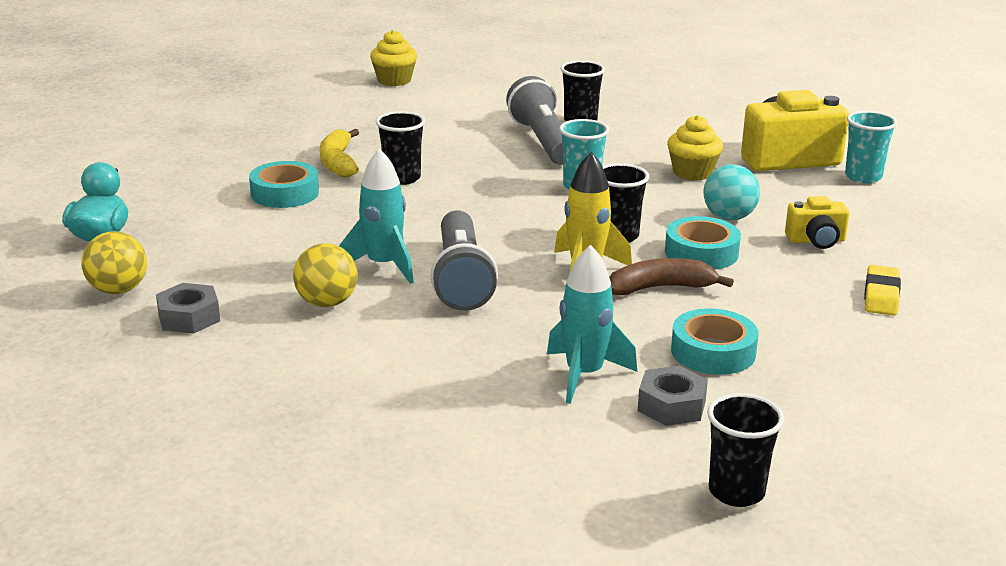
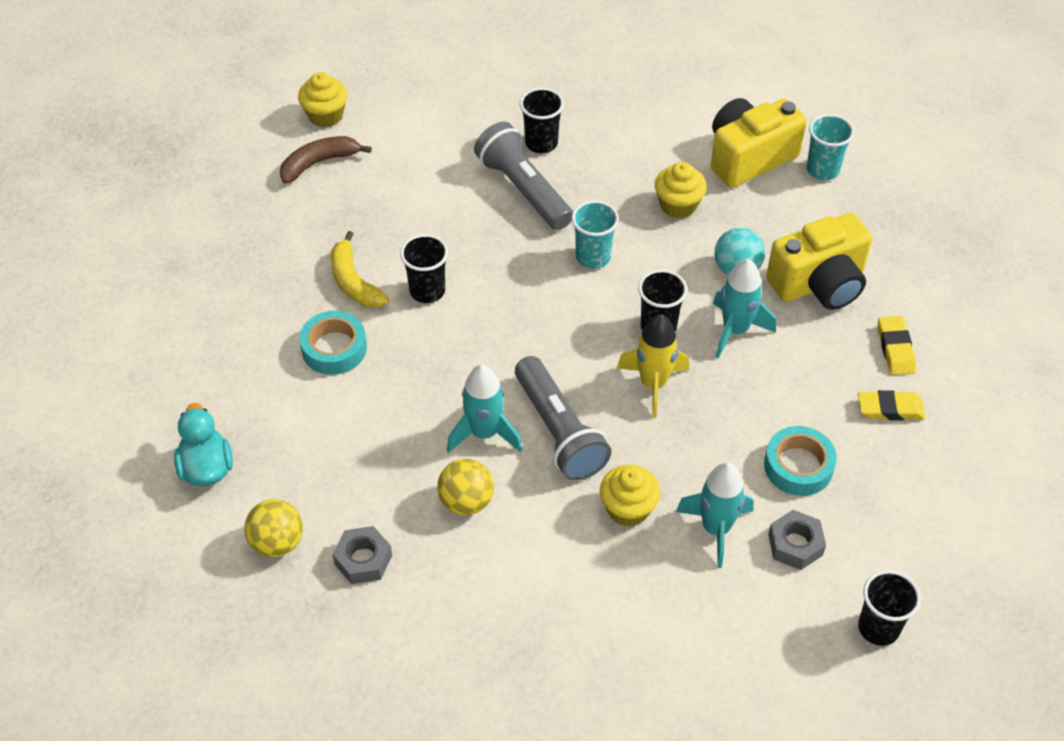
camera: 20 degrees left, 25 degrees up
(494, 341) = (628, 508): none -> yellow cupcake
(660, 288) = (724, 392): brown banana -> brown banana (319, 163)
(701, 252) = (735, 330): turquoise tape -> turquoise rocket
(816, 241) = (819, 284): yellow camera -> yellow camera, size x1.90
(850, 334) = (890, 409): none -> yellow eraser

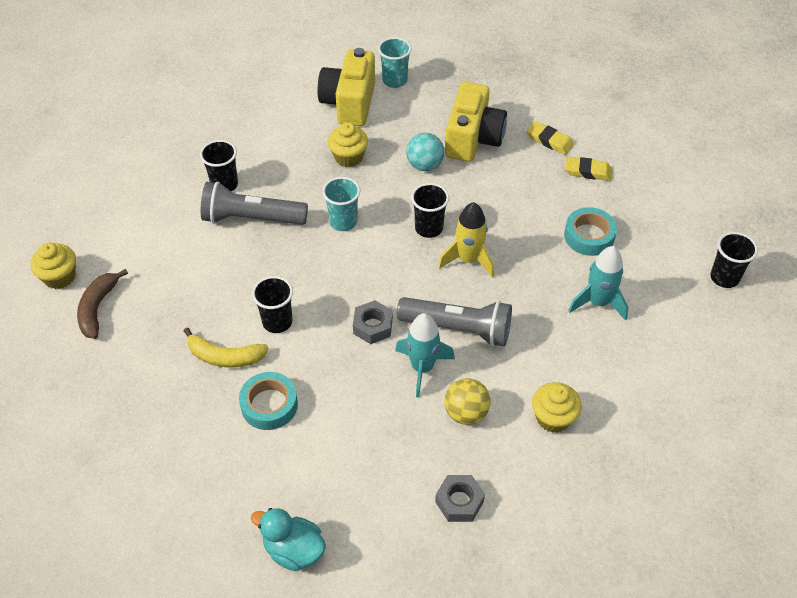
camera: 50 degrees left, 0 degrees up
(277, 542) = (399, 545): yellow ball -> none
(628, 508) = (547, 334): yellow cupcake -> yellow cupcake (553, 418)
(735, 330) = (468, 196): turquoise rocket -> none
(795, 545) = (640, 274): grey nut -> grey nut (373, 326)
(890, 409) = (587, 171): yellow eraser -> yellow eraser turned 60 degrees clockwise

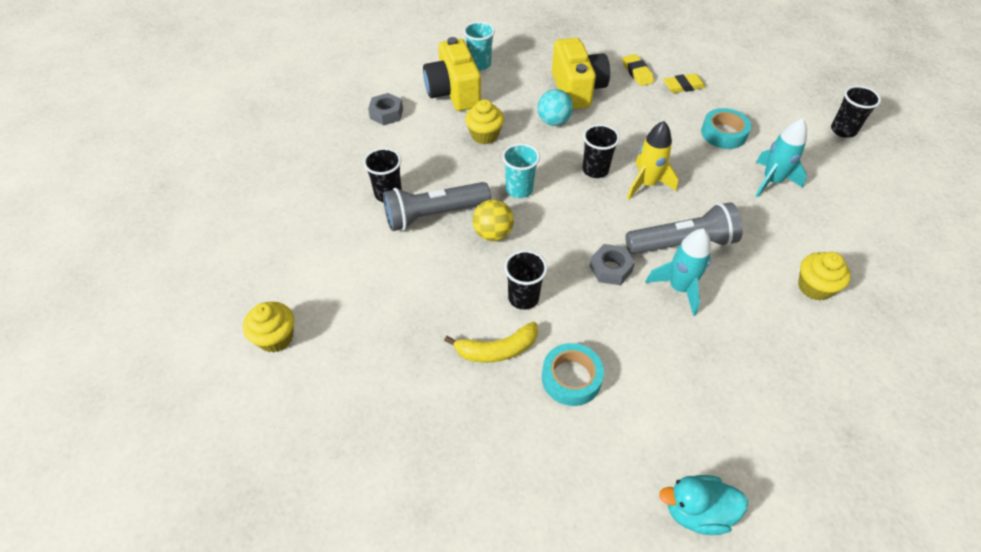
camera: 25 degrees left, 0 degrees up
(98, 308) = (337, 353): brown banana -> none
(459, 502) = (801, 394): grey nut -> grey nut (386, 114)
(466, 413) = (744, 312): yellow ball -> yellow ball (493, 233)
(549, 141) = (637, 73): yellow eraser -> yellow eraser turned 60 degrees clockwise

